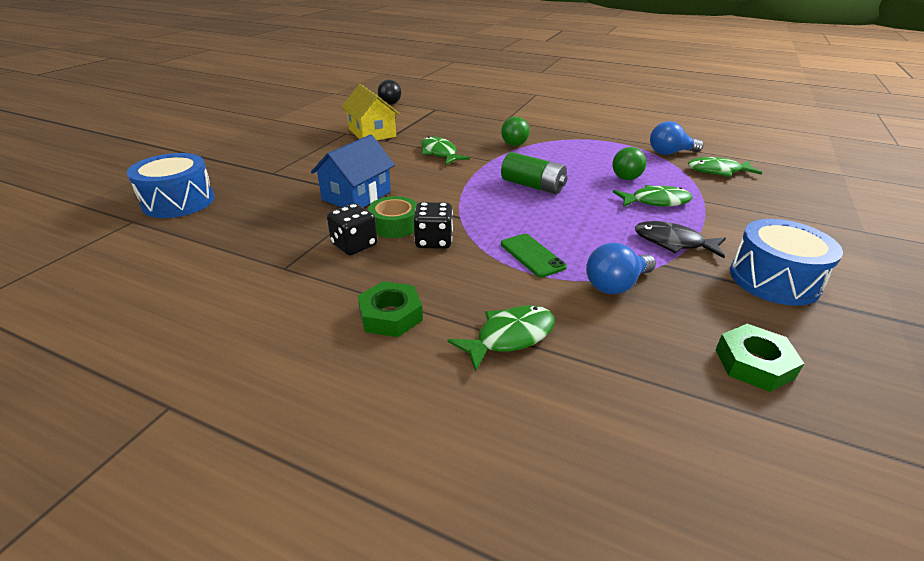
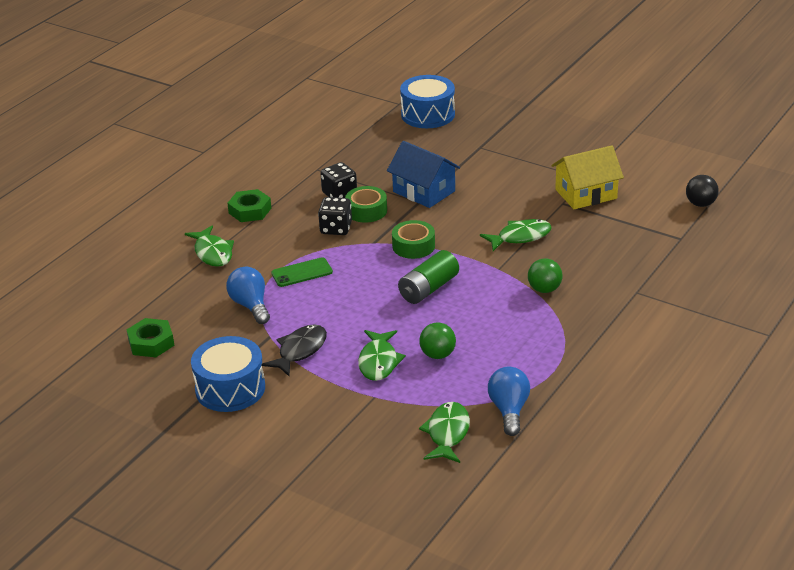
camera: 100 degrees right, 0 degrees up
(462, 196) = (413, 246): none -> green tape

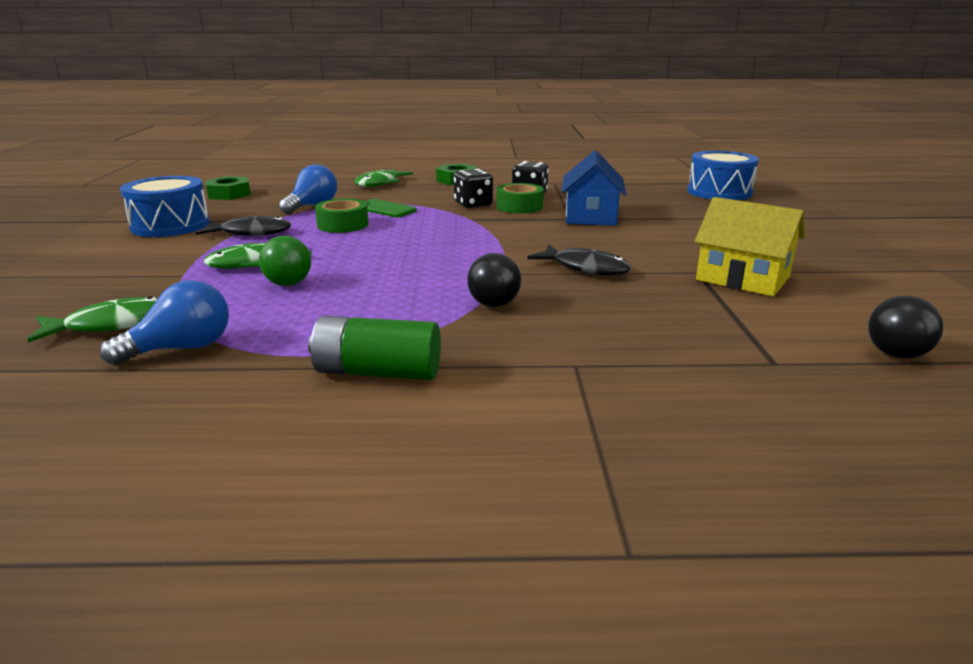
camera: 55 degrees right, 10 degrees down
(413, 246) = (488, 232): green tape -> green tape (343, 225)
(428, 289) = (417, 253): green battery -> green battery (377, 372)
(520, 237) = (585, 268): green fish -> black fish
(544, 289) = (494, 304): green ball -> black ball

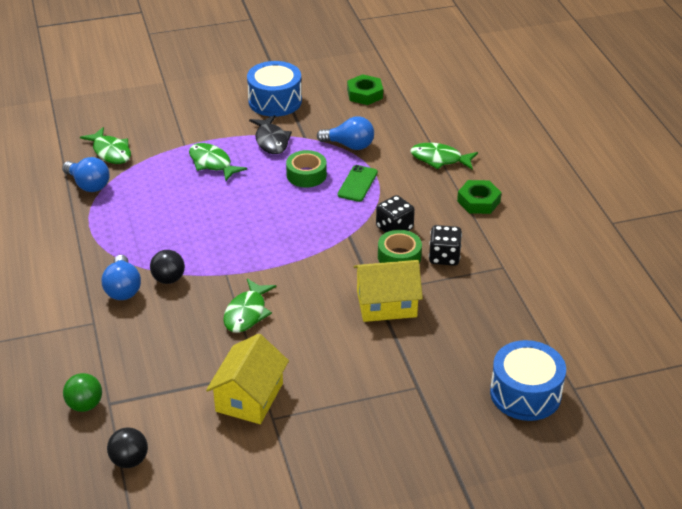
camera: 75 degrees right, 15 degrees up
(288, 284) = (181, 189): green ball -> green ball (85, 405)
(377, 372) = (74, 255): green battery -> none
(498, 337) = (123, 289): none -> blue light bulb
(585, 268) = (247, 313): black fish -> green fish
(591, 216) = (386, 304): blue house -> yellow house

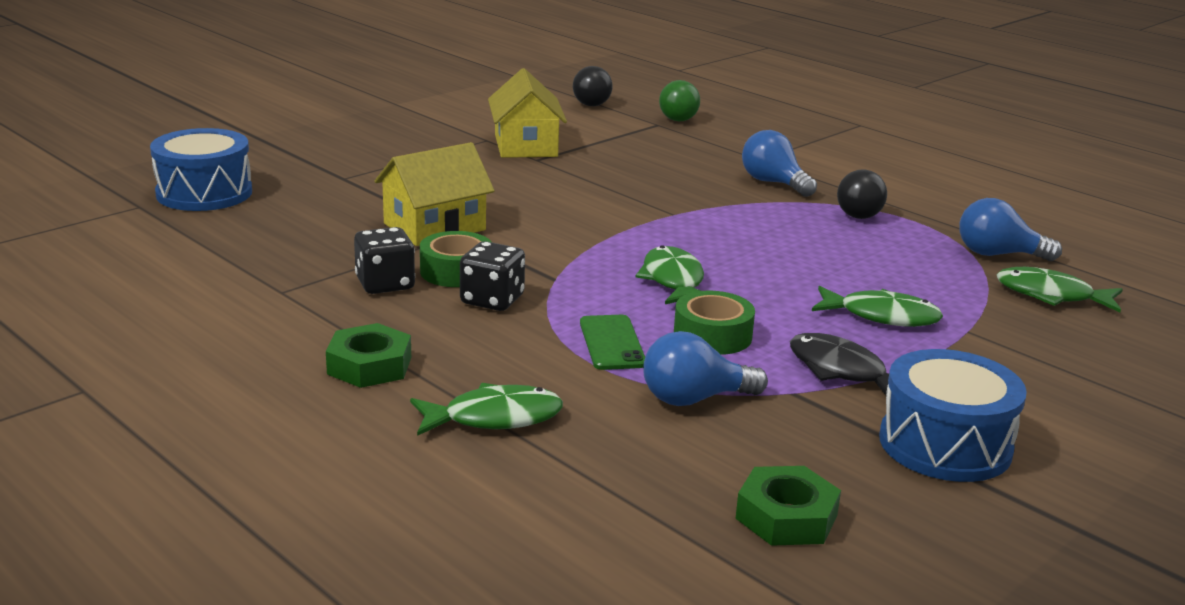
camera: 150 degrees right, 15 degrees down
(168, 279) = (735, 198): black ball -> black ball (858, 217)
(247, 313) = (604, 191): green fish -> green fish (673, 281)

